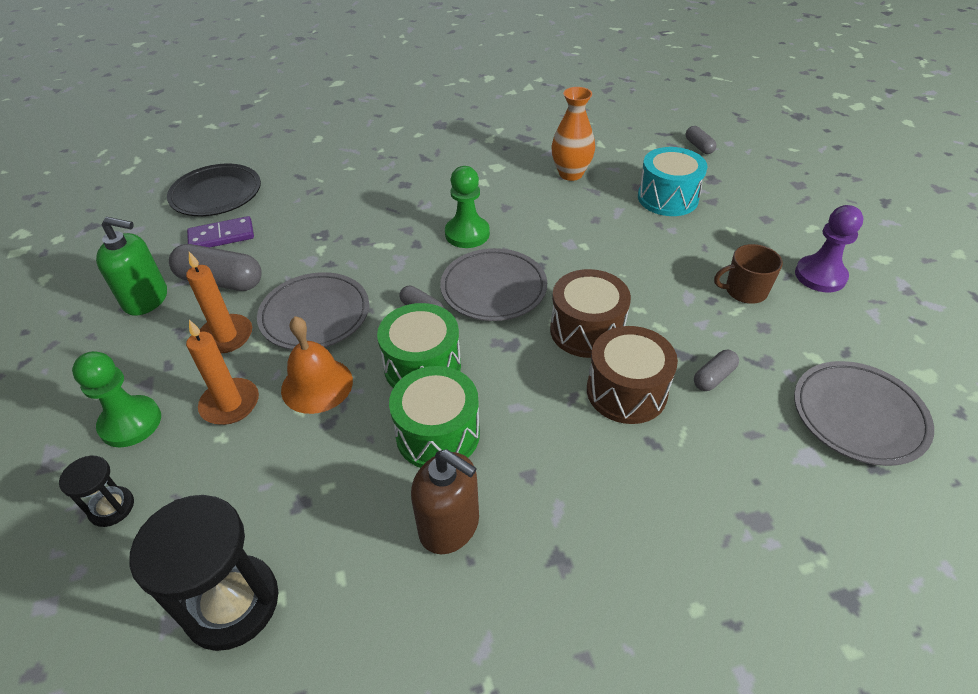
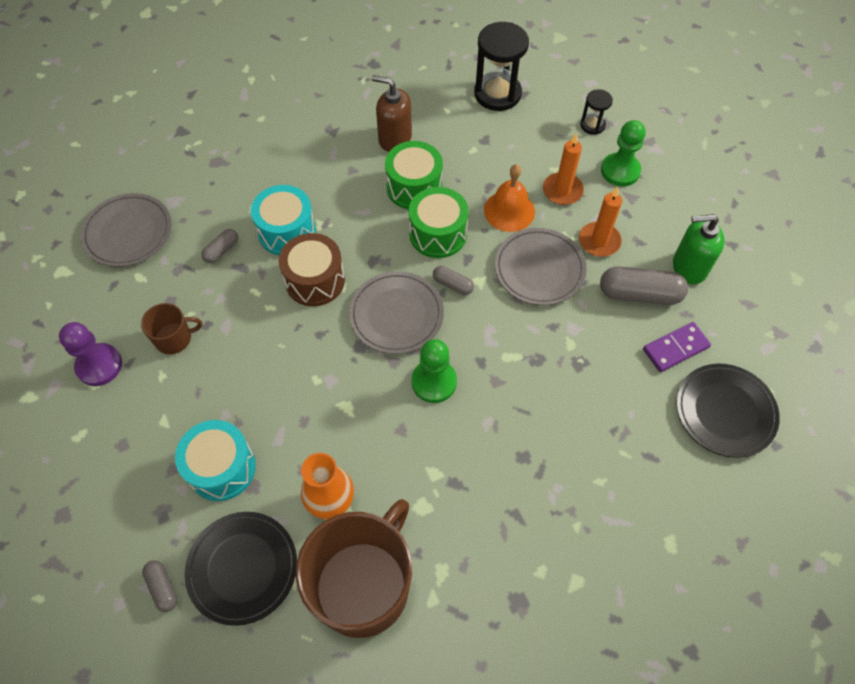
camera: 170 degrees right, 15 degrees up
(548, 137) = (363, 585): none -> brown mug
(626, 391) = (287, 232): brown drum -> turquoise drum
(639, 150) = (242, 568): none -> black plate

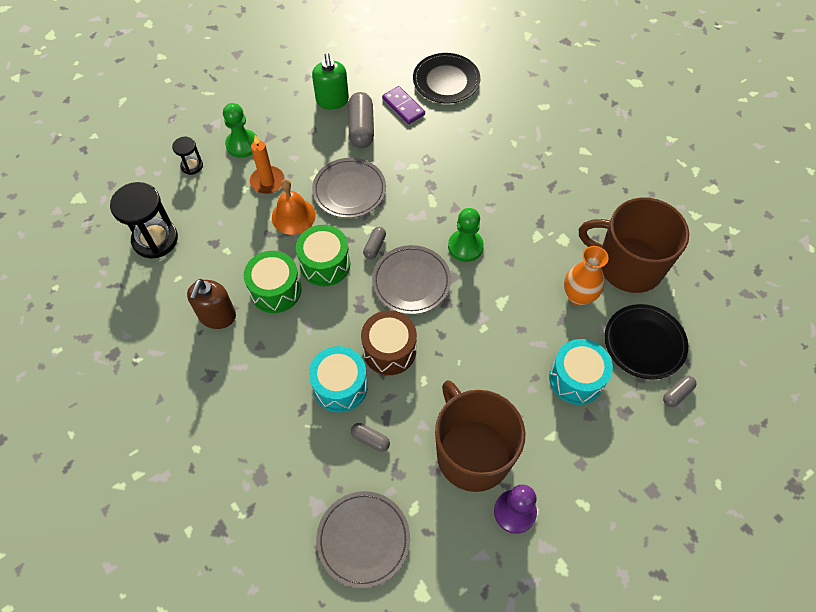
camera: 100 degrees left, 0 degrees up
(174, 338) = (472, 453): brown mug -> brown mug, size x2.21
(599, 241) = (316, 154): orange candle -> none

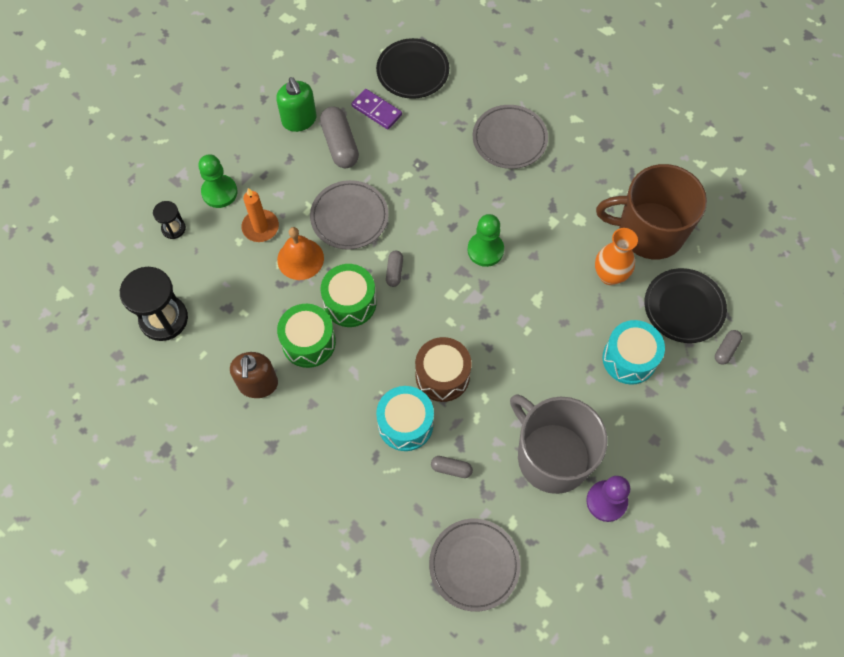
camera: 15 degrees left, 5 degrees up
(411, 281) = (442, 300): grey plate -> grey plate (509, 139)
(472, 453) = (551, 456): brown mug -> grey mug

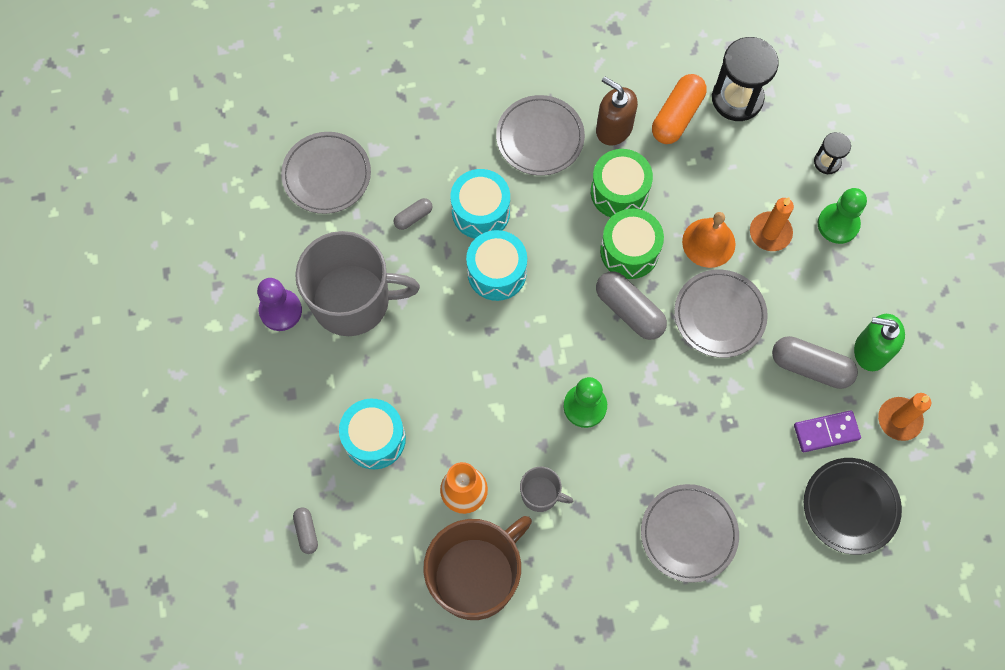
camera: 130 degrees right, 5 degrees up
(212, 349) = (677, 116): none -> orange capsule
(308, 430) = (540, 137): none -> grey plate
(333, 79) = (899, 419): none -> orange candle
(394, 271) = (629, 310): grey capsule -> grey capsule, size x1.89
(442, 376) = (497, 272): brown drum -> turquoise drum
(565, 233) = (541, 494): none -> grey mug
(684, 307) = (376, 533): black plate -> none

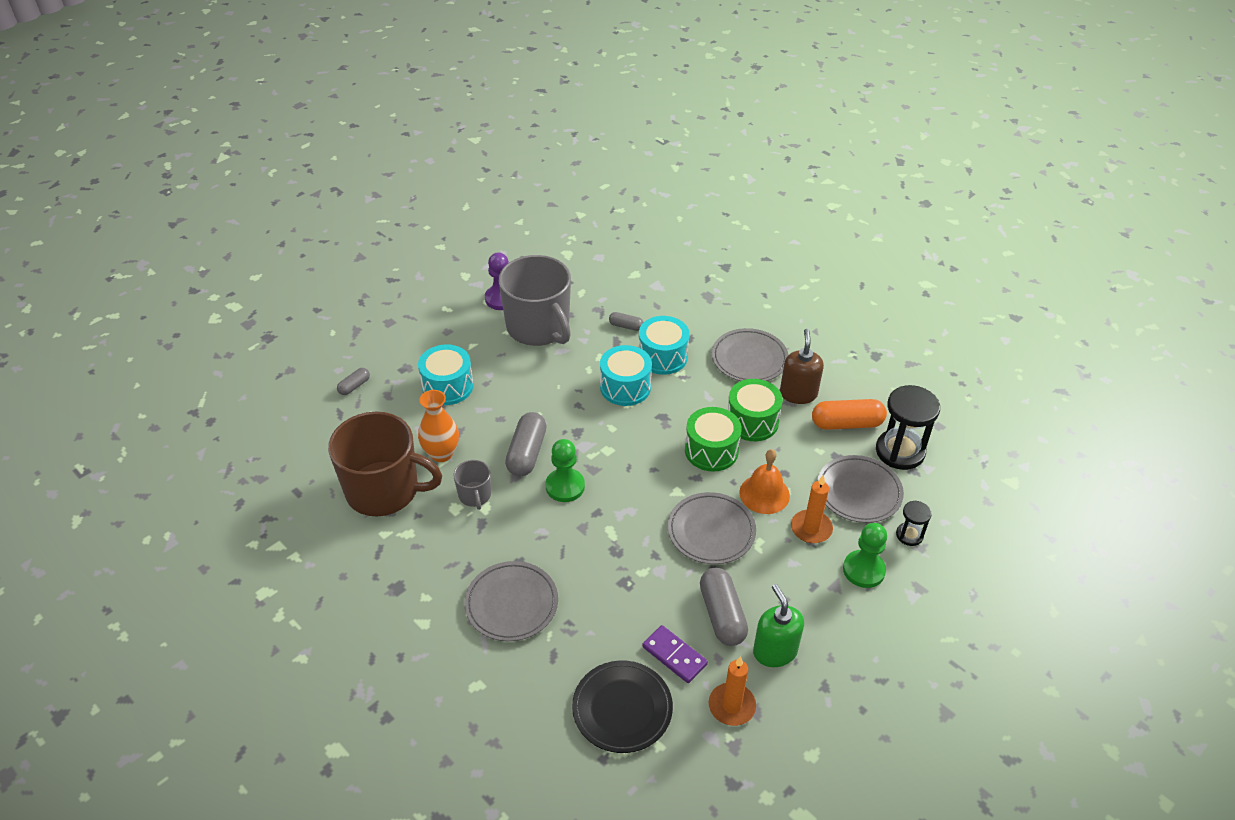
camera: 55 degrees right, 25 degrees down
(327, 175) = (616, 273): grey plate -> grey plate (859, 492)
(629, 310) = (664, 474): grey capsule -> grey capsule (526, 453)

